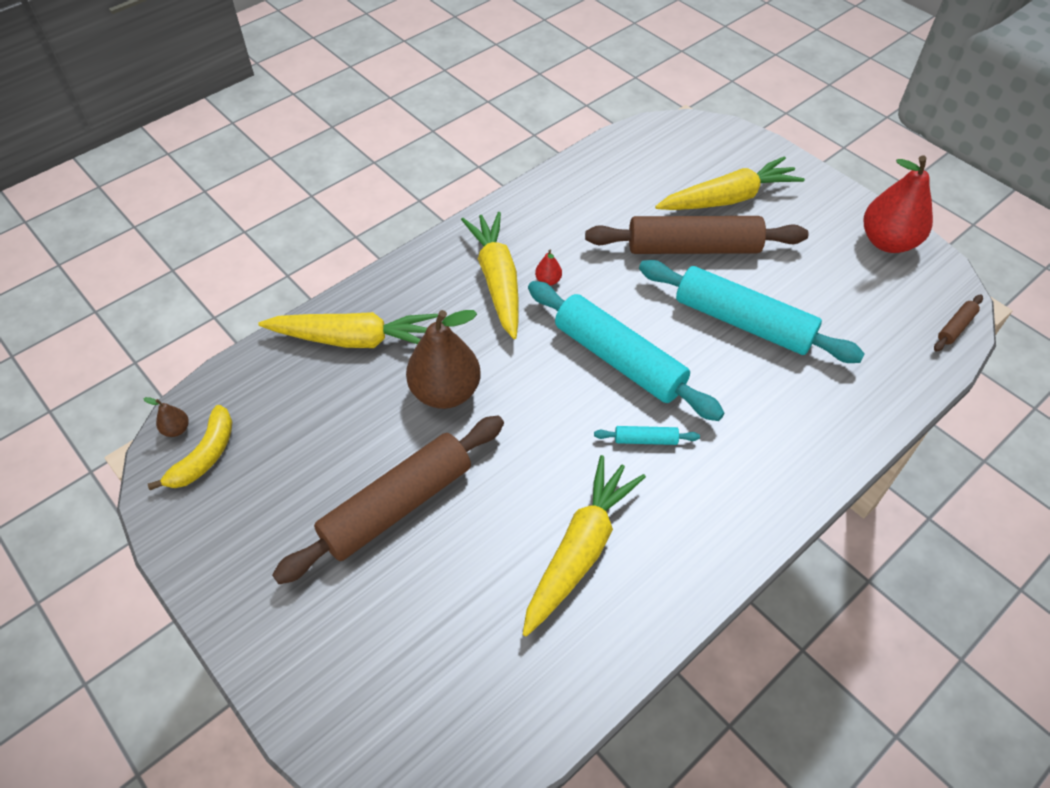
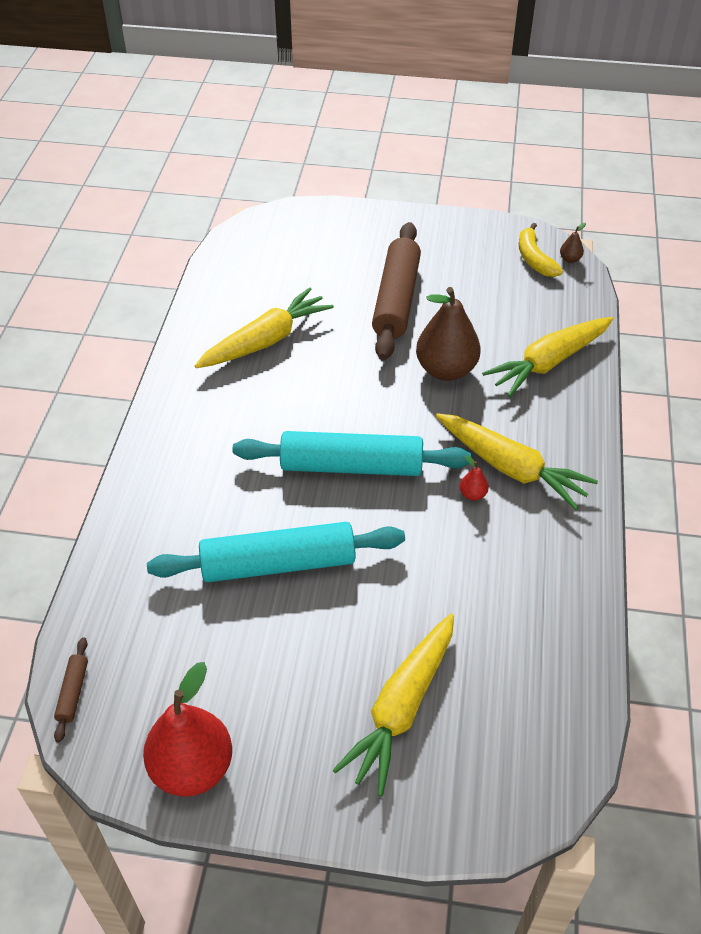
camera: 140 degrees right, 5 degrees down
(580, 550) = (266, 341): yellow carrot -> yellow carrot turned 120 degrees counterclockwise
(645, 440) = (280, 423): turquoise rolling pin -> none
(693, 248) = (384, 615): brown rolling pin -> none

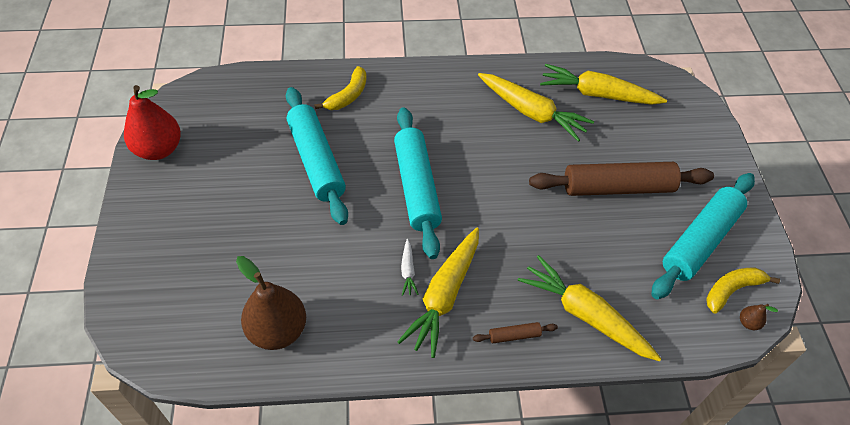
camera: 75 degrees right, 5 degrees up
(73, 692) = (206, 85): brown rolling pin -> brown rolling pin (514, 335)
(168, 513) = (348, 96): none -> yellow banana
(401, 707) = (206, 250): yellow carrot -> yellow carrot (597, 94)
(446, 370) = (544, 235): brown pear -> brown pear (277, 330)
(472, 494) = (408, 271): red pear -> white carrot
(475, 262) = (700, 241): none -> turquoise rolling pin

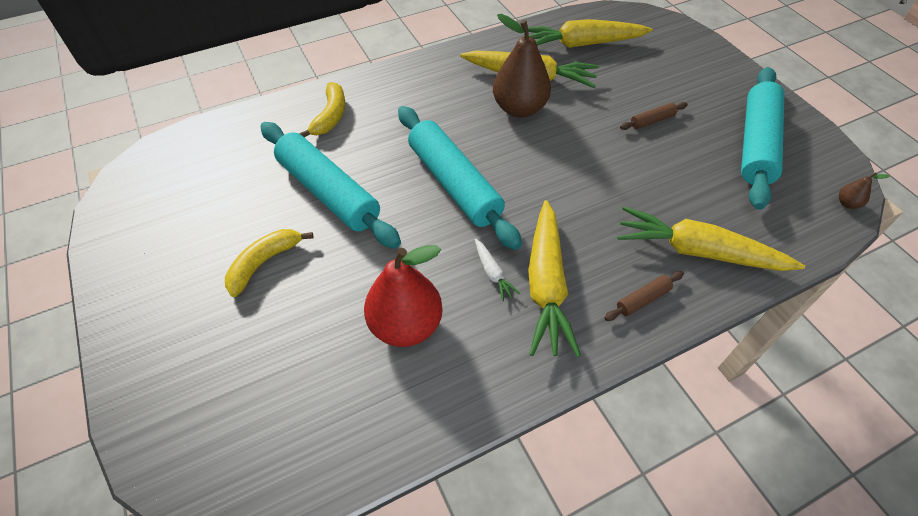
camera: 20 degrees left, 0 degrees up
(158, 149) = (127, 240): red pear -> red pear (405, 325)
(277, 330) = (377, 397): brown pear -> brown pear (519, 108)
(617, 188) = (652, 120): brown rolling pin -> brown rolling pin, size x0.41
(732, 290) = (813, 179): yellow banana -> yellow banana (264, 263)

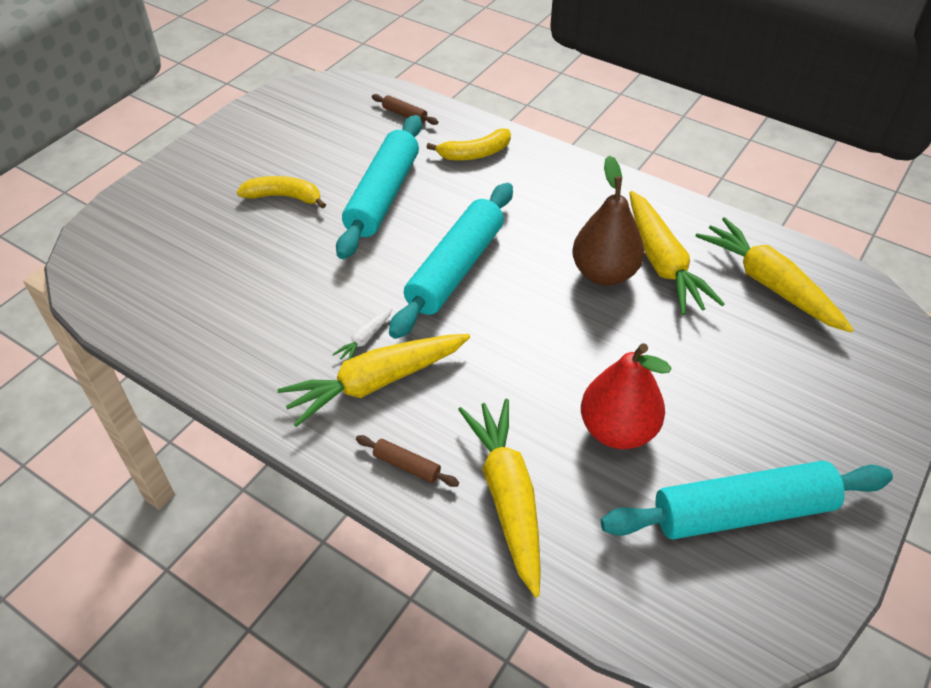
camera: 60 degrees right, 5 degrees down
(405, 325) = (273, 305): red pear -> red pear (617, 430)
(652, 120) = (690, 393): brown rolling pin -> brown rolling pin (404, 114)
(847, 203) = (712, 644): brown pear -> none

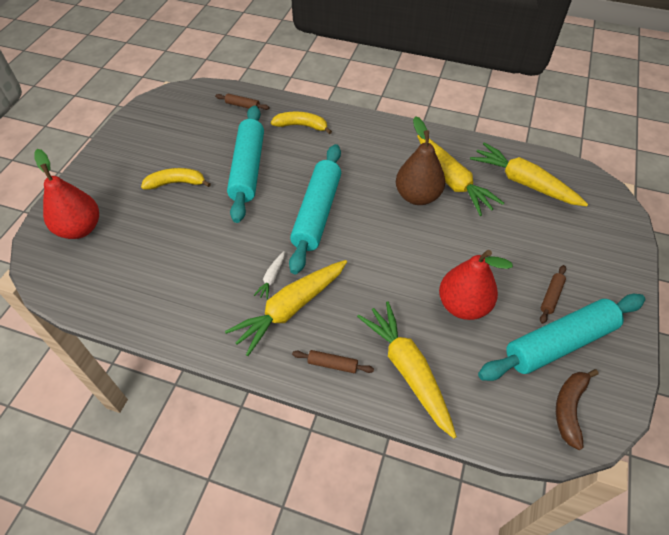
camera: 15 degrees left, 5 degrees up
(146, 230) = (80, 229): none -> red pear
(475, 153) = (301, 126): yellow banana -> yellow banana turned 135 degrees counterclockwise
(724, 603) = (569, 408): none -> brown banana
(753, 446) = (551, 296): none -> brown rolling pin

